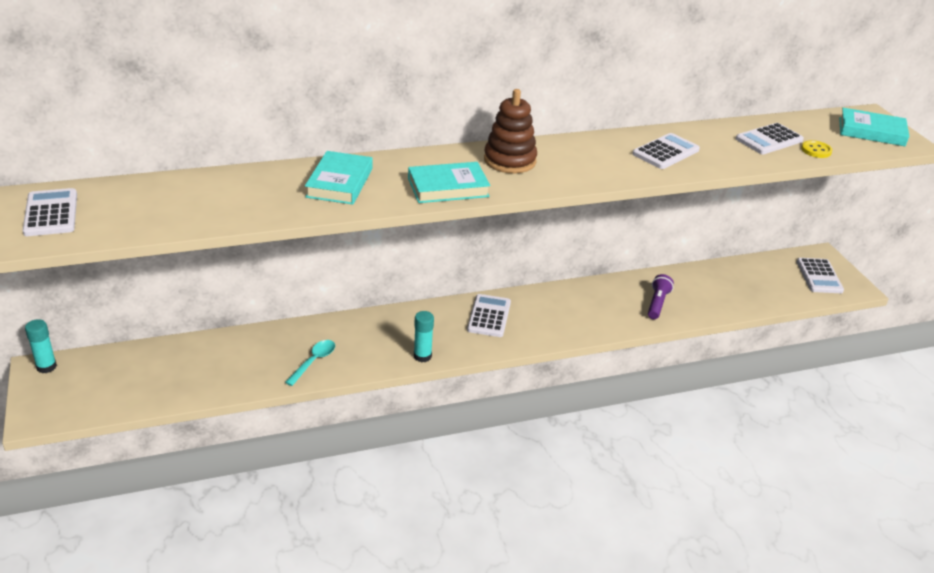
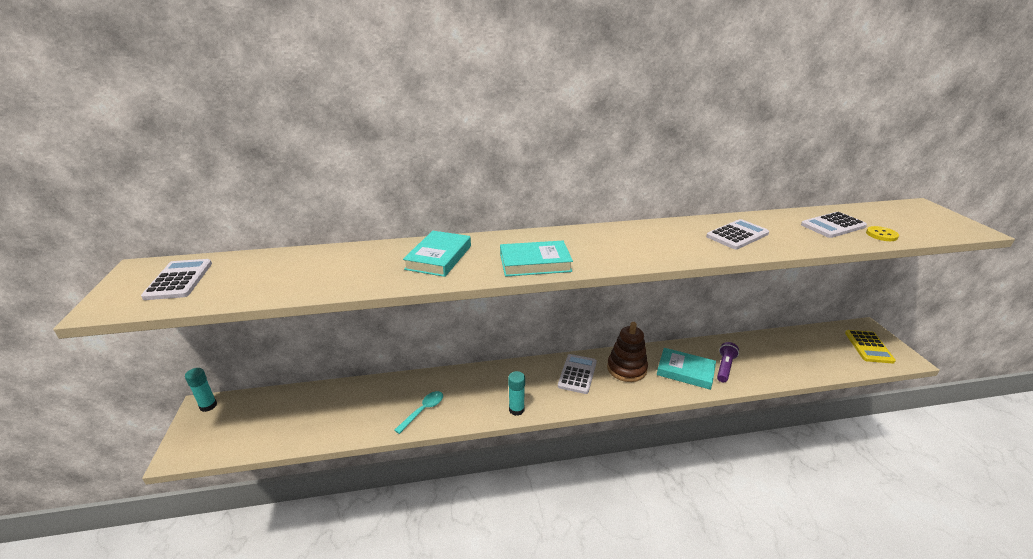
camera: 10 degrees right, 5 degrees down
(509, 160) = (594, 241): brown stacking toy -> brown stacking toy (626, 369)
(819, 276) = (868, 347): white calculator -> yellow calculator
(871, 131) = (929, 219): turquoise book -> turquoise book (685, 371)

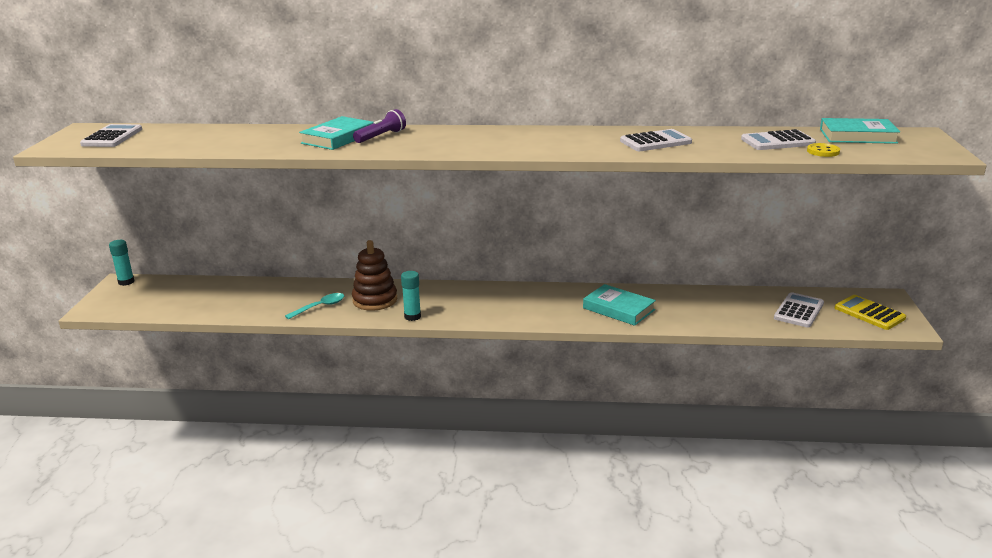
camera: 15 degrees right, 5 degrees down
(535, 263) = (423, 147): turquoise book -> turquoise book (857, 136)
(577, 374) = (495, 298): white calculator -> white calculator (798, 311)
(626, 369) = (553, 300): brown stacking toy -> brown stacking toy (375, 300)
(724, 367) = (668, 311): purple flashlight -> purple flashlight (381, 136)
(868, 347) = (869, 313): yellow calculator -> yellow calculator turned 120 degrees clockwise

